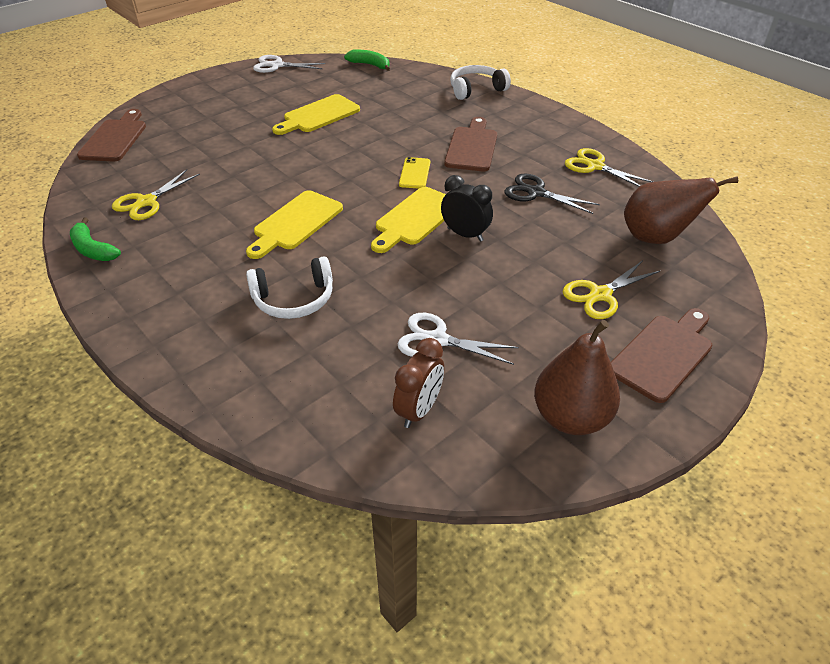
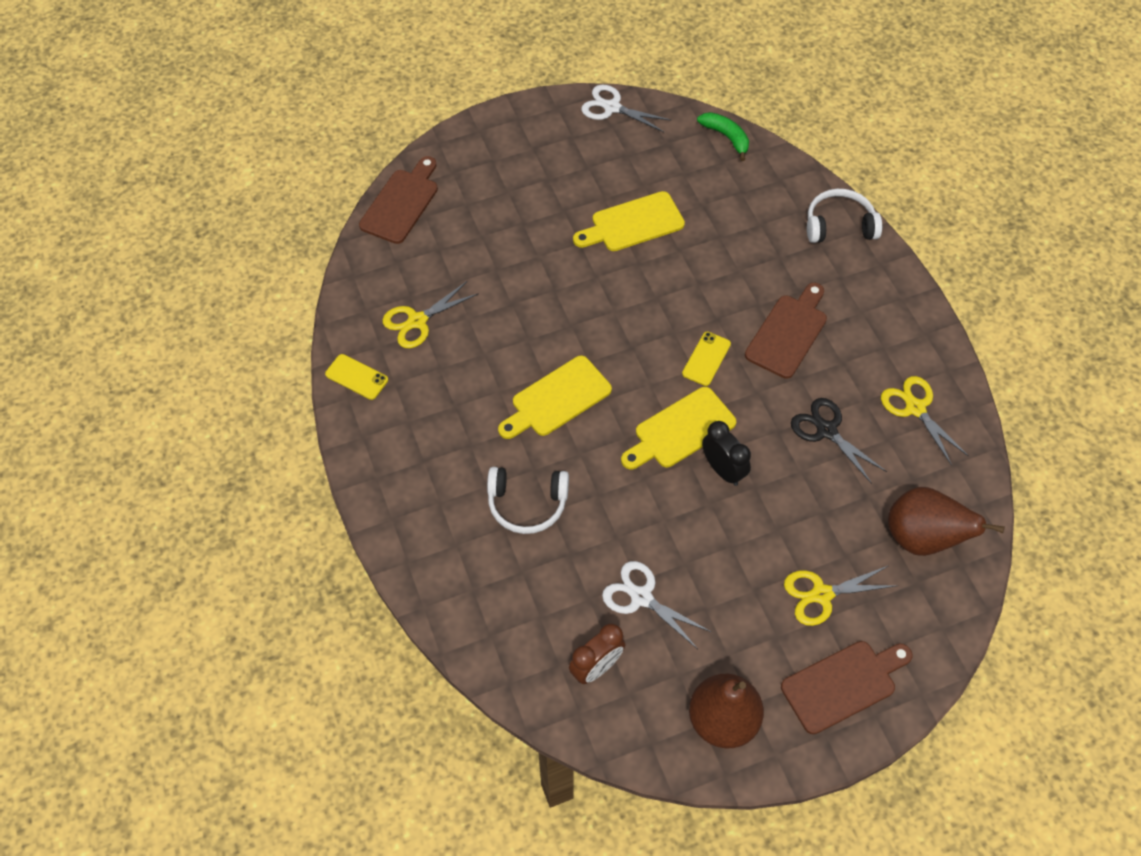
camera: 20 degrees right, 15 degrees up
(93, 249) = (356, 377): green banana -> yellow phone

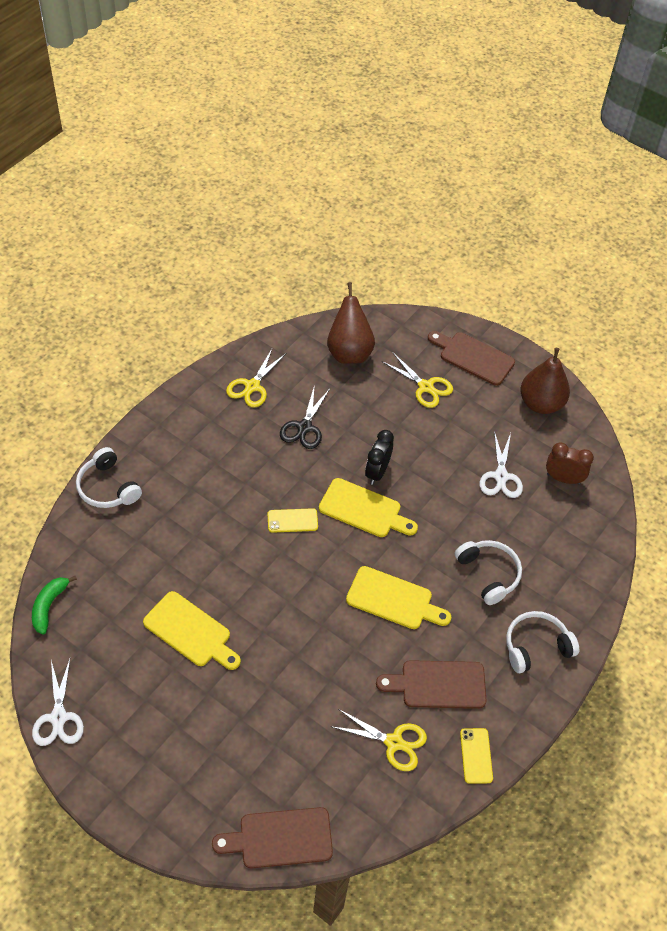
camera: 125 degrees left, 5 degrees down
(419, 496) = (536, 646): none -> white headphones
(788, 333) = (235, 480): brown cutting board -> brown cutting board (438, 684)

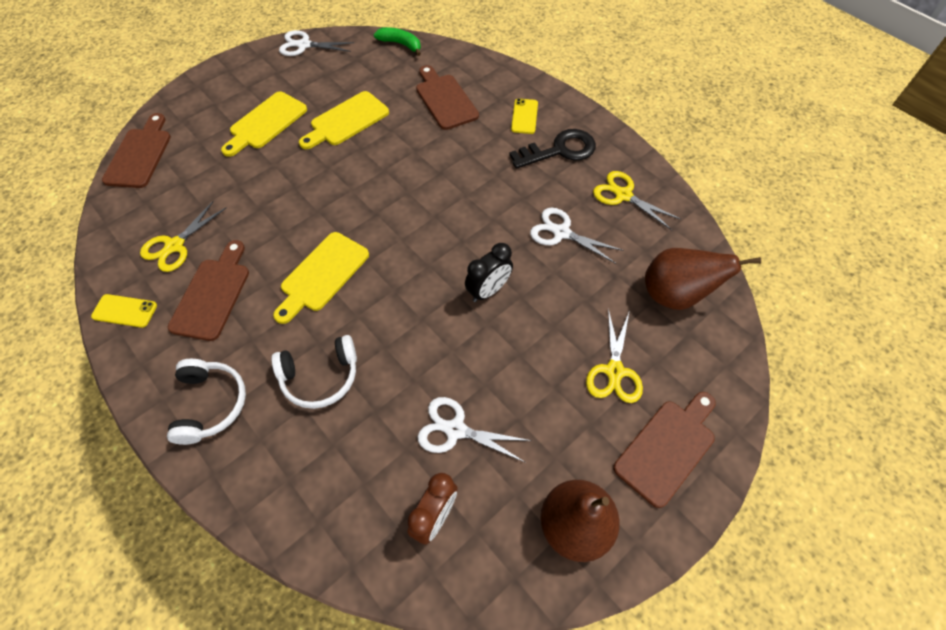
camera: 105 degrees right, 5 degrees up
(107, 487) = (509, 82): white headphones -> none
(143, 543) = (445, 99): none -> brown cutting board
(204, 436) = (559, 150): none -> black key
(292, 520) = (442, 205): yellow phone -> yellow phone (524, 116)
(304, 427) = (561, 232): black scissors -> white scissors
(364, 510) = (440, 268): yellow cutting board -> yellow cutting board (266, 123)
(377, 472) = (488, 290): black clock -> black clock turned 105 degrees clockwise
(425, 387) = (614, 371): yellow scissors -> yellow scissors turned 45 degrees counterclockwise

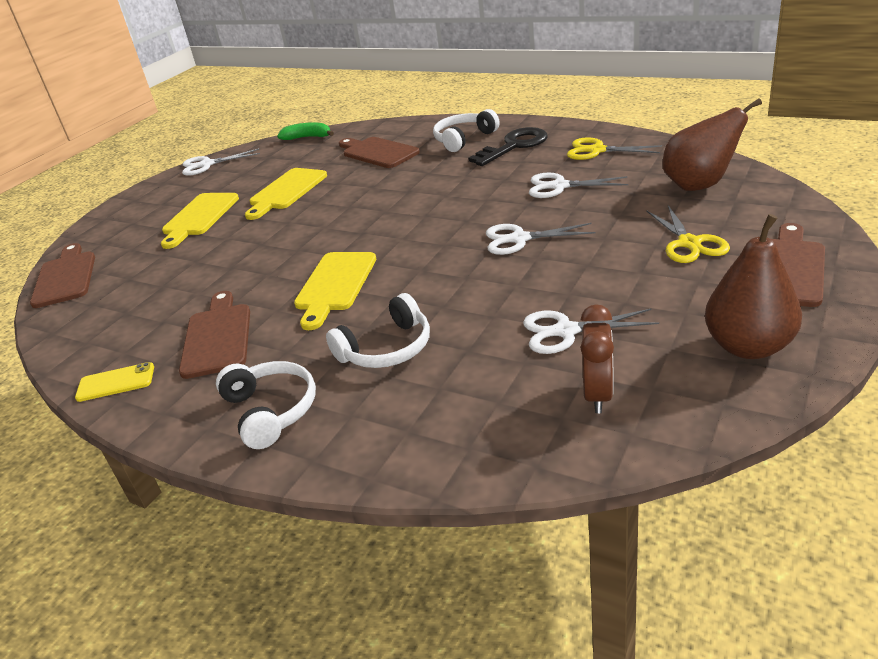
camera: 15 degrees left, 25 degrees down
(174, 246) = (148, 320): yellow scissors -> none
(488, 290) = (519, 239): black clock -> white scissors
(524, 116) = (463, 139): yellow phone -> white headphones

